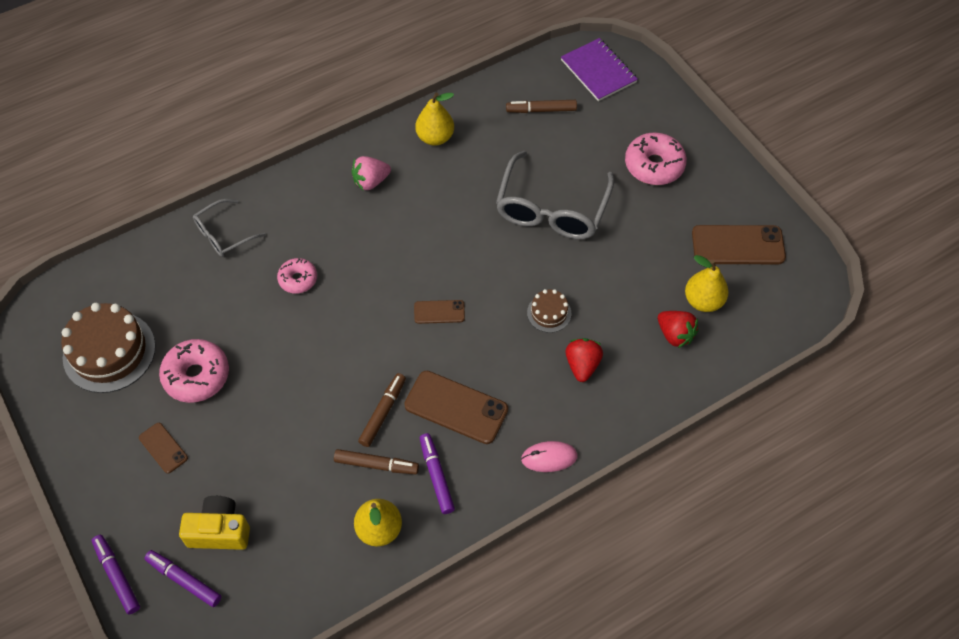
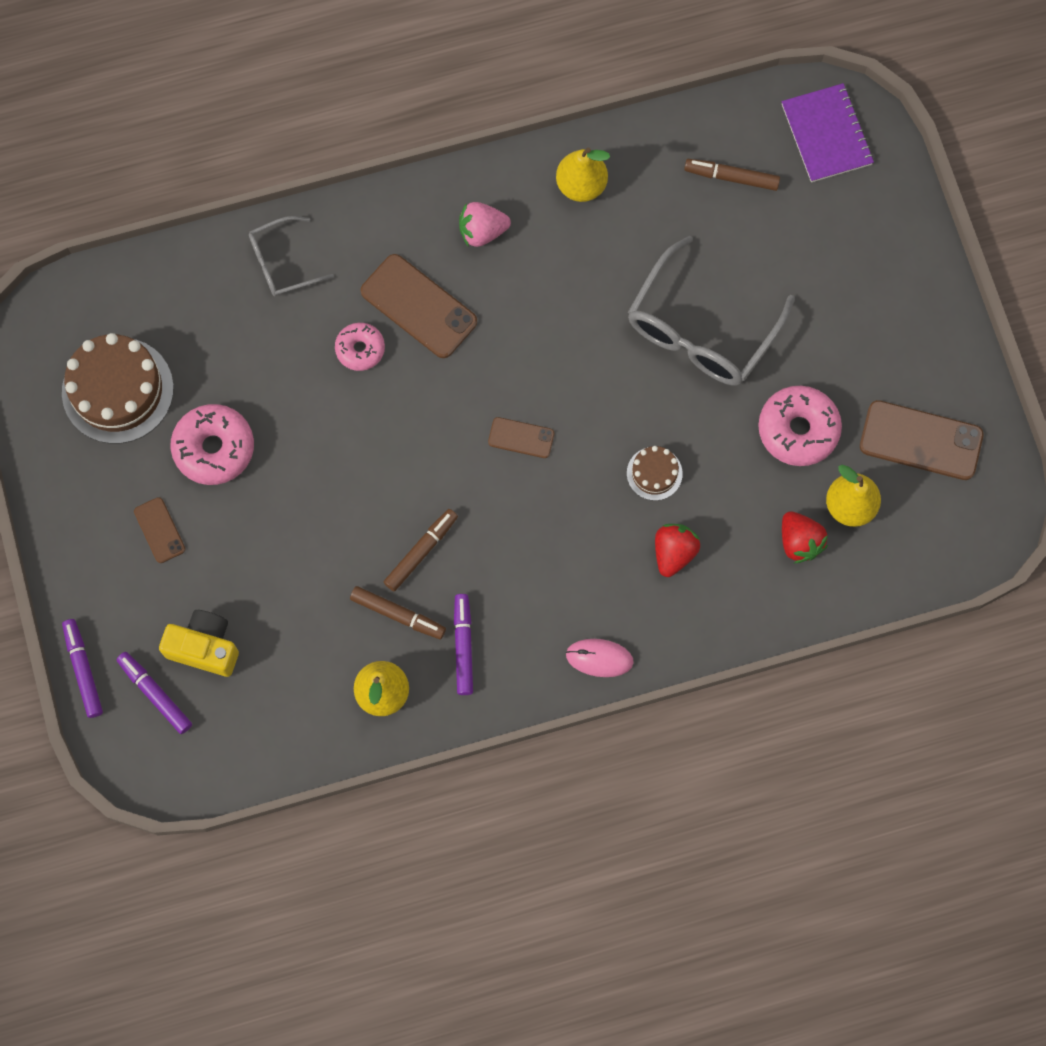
camera: 15 degrees right, 15 degrees up
(456, 407) = (508, 567): brown phone -> brown phone (418, 306)
(654, 165) = (853, 298): pink donut -> pink donut (798, 430)

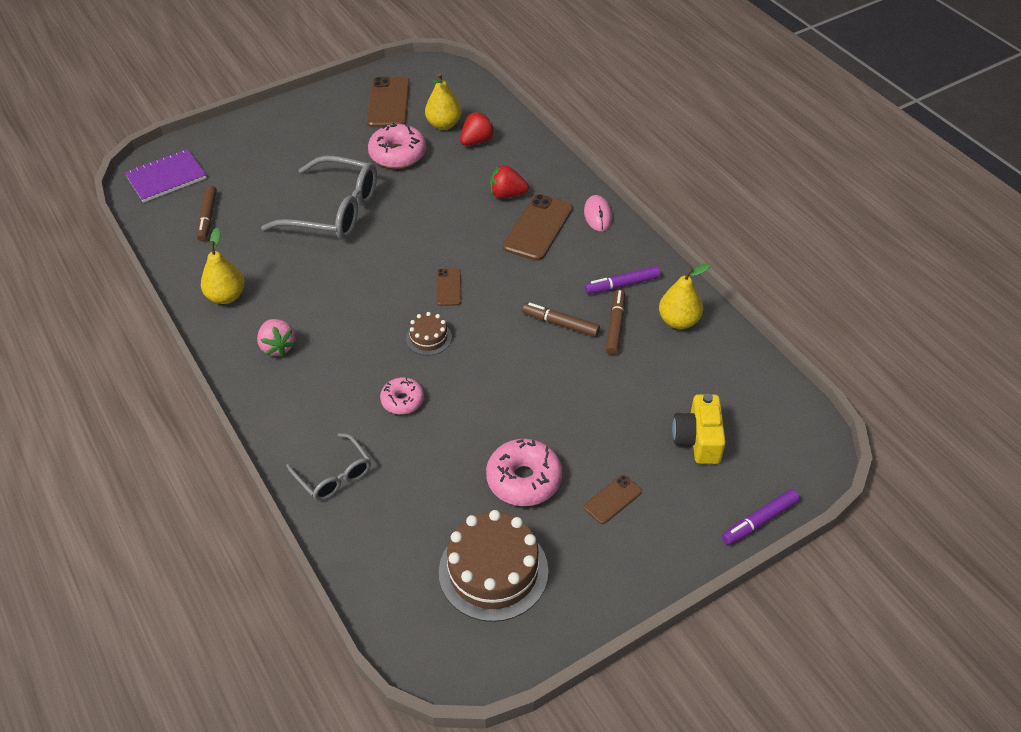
camera: 105 degrees left, 25 degrees down
(155, 694) = (753, 463): purple marker -> none
(418, 306) = (354, 371): brown phone -> brown phone (538, 228)
(654, 473) = (452, 214): brown cake -> brown cake (428, 338)

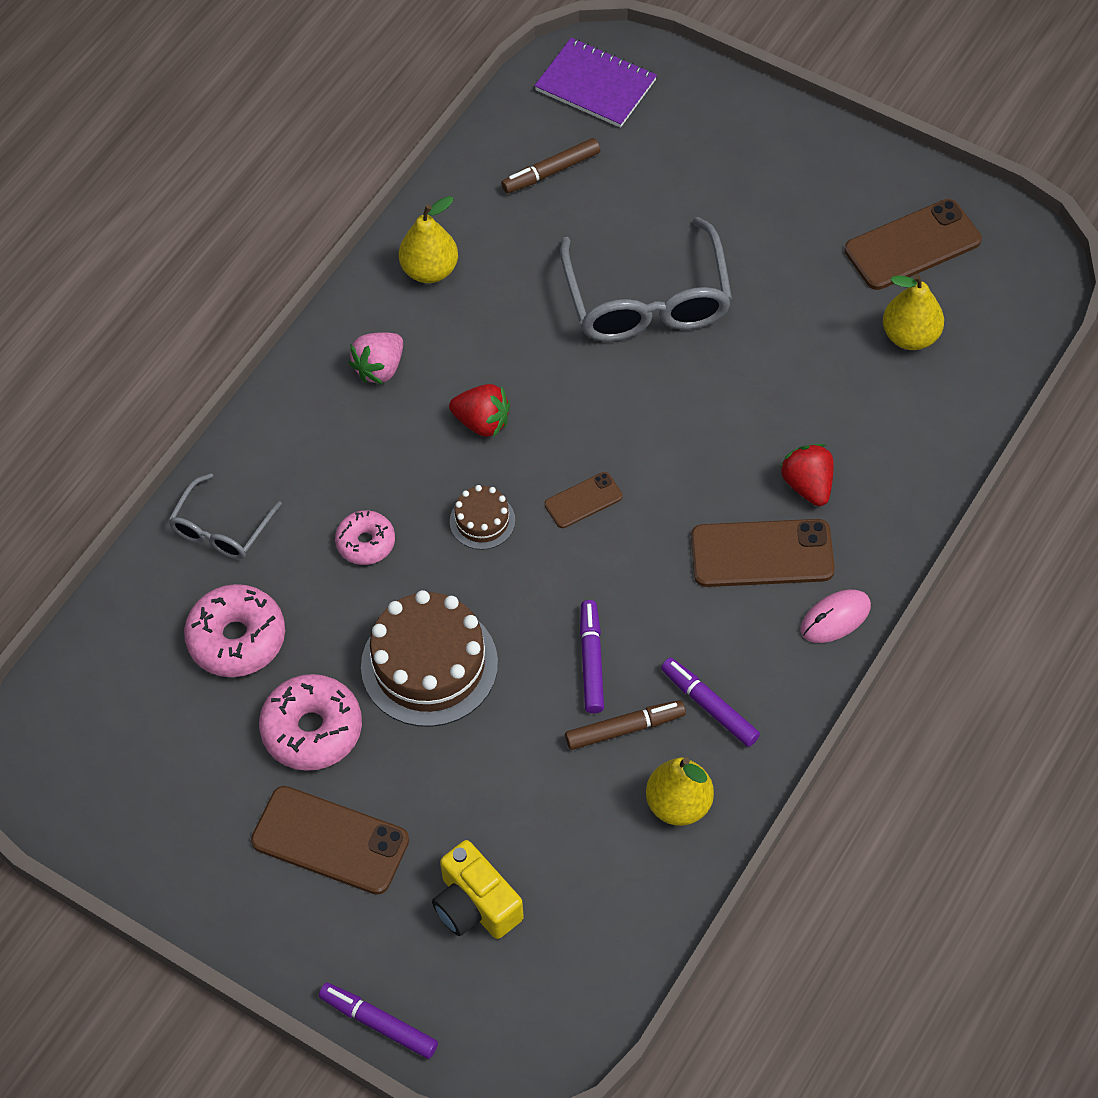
camera: 65 degrees right, 10 degrees up
(398, 154) = (807, 313): pink donut -> pink donut (237, 639)
(477, 141) = (900, 395): red strawberry -> red strawberry (482, 422)
(493, 571) = (168, 755): brown cake -> brown cake (429, 665)
(560, 324) = (591, 661): brown marker -> purple marker
(612, 499) = (330, 841): brown phone -> brown phone, size x1.86
(698, 439) = (475, 905): yellow camera -> yellow camera turned 105 degrees counterclockwise

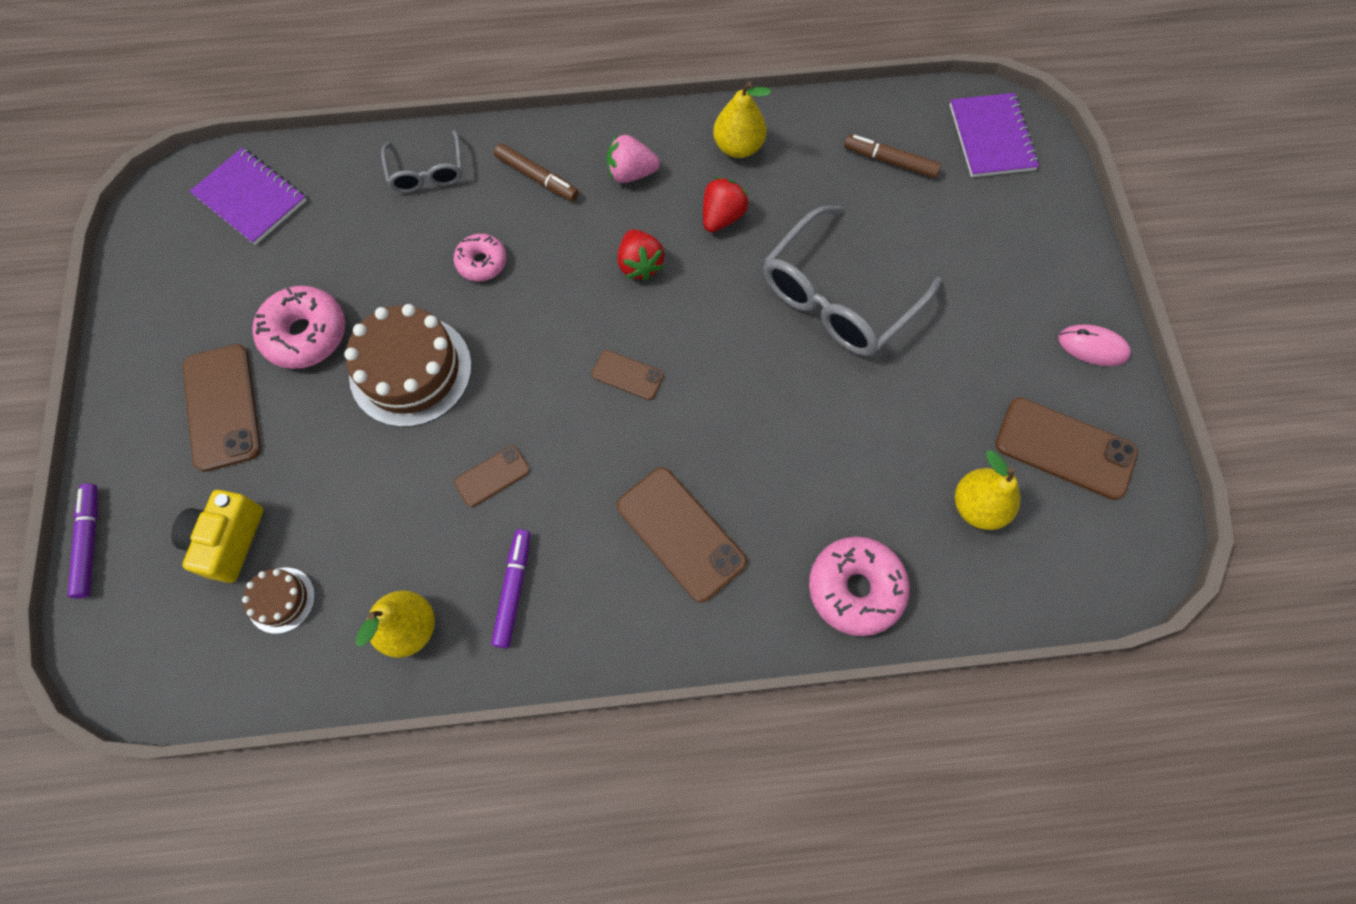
camera: 50 degrees right, 10 degrees up
(108, 695) = (250, 198): none -> purple notebook
(221, 529) = (427, 172): grey glasses -> grey glasses turned 90 degrees counterclockwise
(237, 639) = (347, 240): pink donut -> pink donut (855, 588)
(482, 521) = (557, 321): brown cake -> brown cake (281, 600)
(591, 661) = (492, 476): purple marker -> brown phone
(625, 729) = (450, 541): brown marker -> brown marker (537, 177)
(808, 485) = (771, 525): red strawberry -> red strawberry (722, 217)
(835, 618) = (665, 631): pink mouse -> pink mouse (1092, 347)

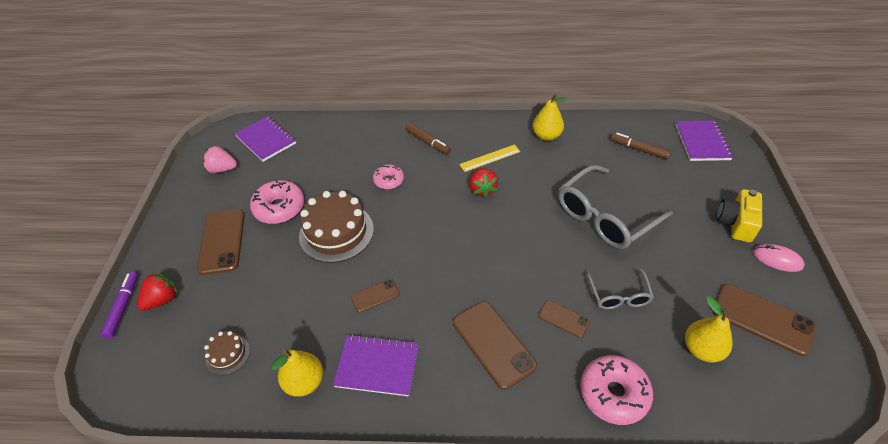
camera: 10 degrees right, 20 degrees down
(228, 540) = (205, 315): yellow camera -> yellow camera (735, 223)
(427, 172) = (365, 135): grey glasses -> grey glasses (618, 294)
(513, 590) = (377, 366): purple marker -> purple notebook
(627, 375) = (468, 247): brown phone -> brown phone (563, 319)
(631, 173) = (482, 144): pink strawberry -> pink strawberry (222, 169)
(646, 201) = (490, 158): none -> yellow ruler
(722, 217) = (534, 169): red strawberry -> red strawberry (162, 300)

